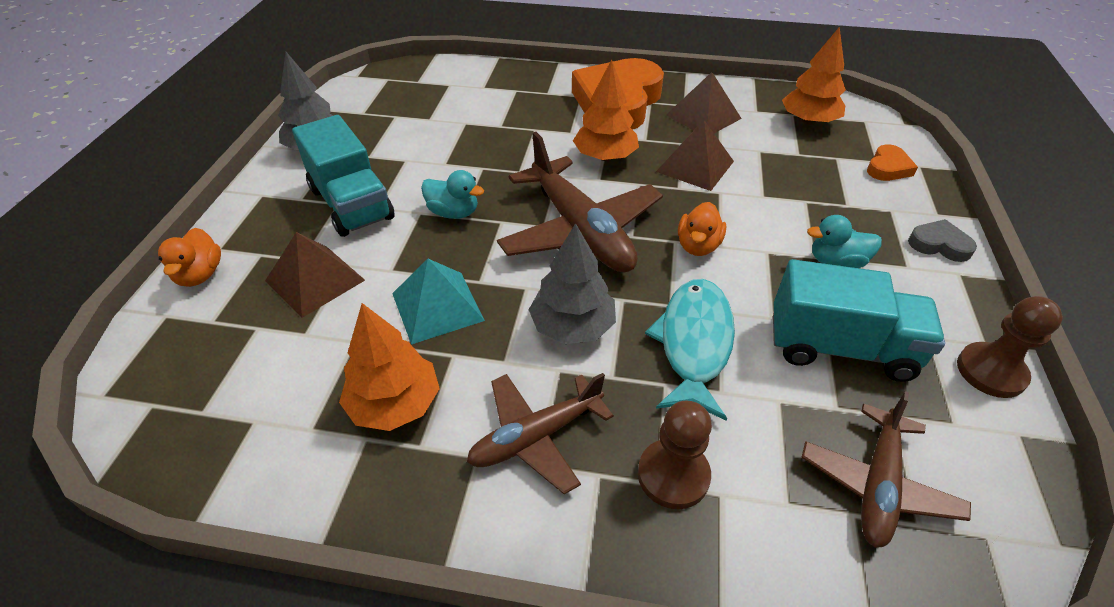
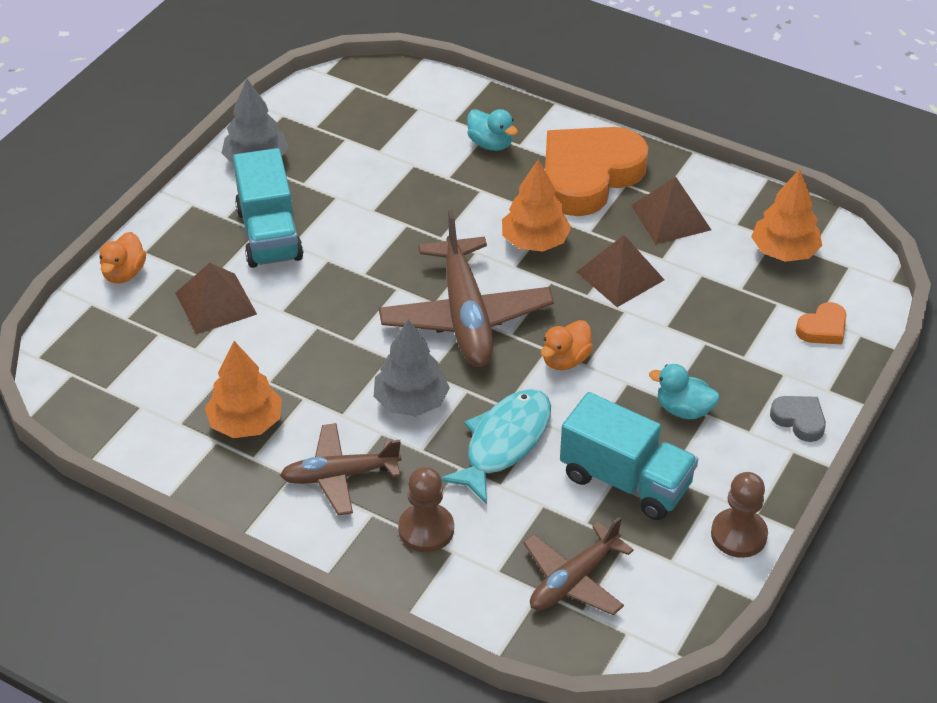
camera: 20 degrees right, 0 degrees up
(437, 306) = (307, 354): turquoise pyramid -> none
(453, 212) = (358, 267): turquoise duck -> turquoise duck (490, 144)

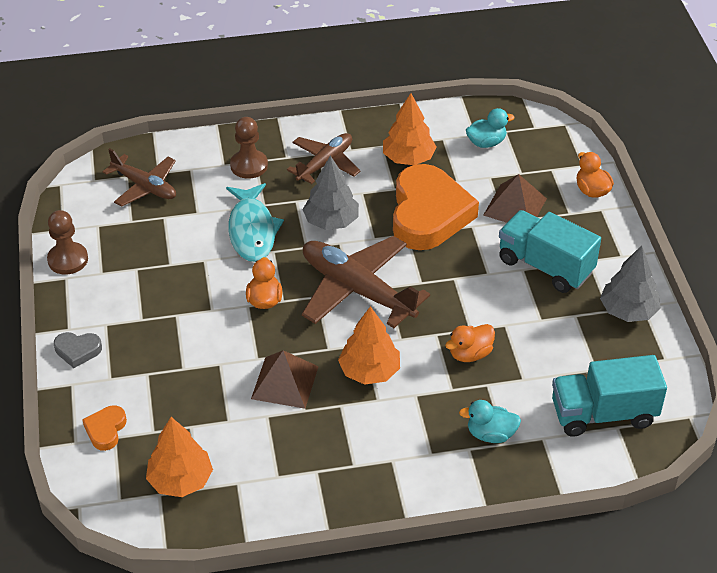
camera: 140 degrees right, 0 degrees up
(432, 205) = (470, 354): none -> orange duck
(573, 580) = (145, 187): brown plane -> brown plane turned 120 degrees clockwise
(589, 176) = (388, 453): orange heart -> orange heart (428, 214)
(625, 480) = (160, 251): turquoise truck -> turquoise truck (603, 414)
(671, 217) = (291, 456): brown pyramid -> none
(684, 409) = (159, 313): turquoise duck -> turquoise duck (486, 142)

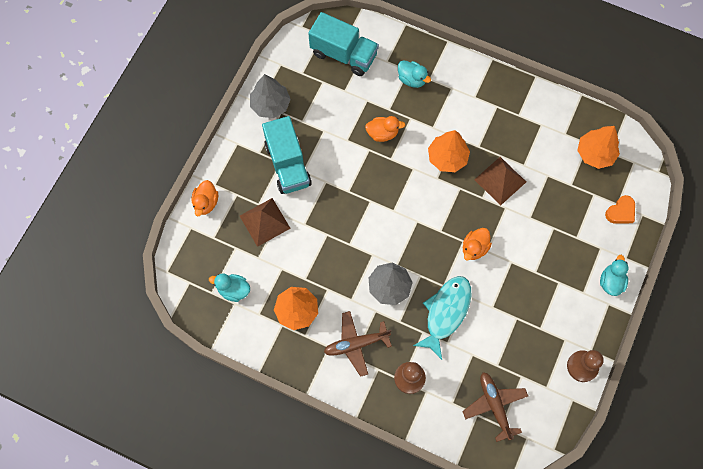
camera: 145 degrees left, 25 degrees up
(77, 351) = (611, 281): grey heart -> turquoise duck
(357, 290) = (413, 220): brown plane -> none
(428, 214) = (323, 251): orange heart -> none

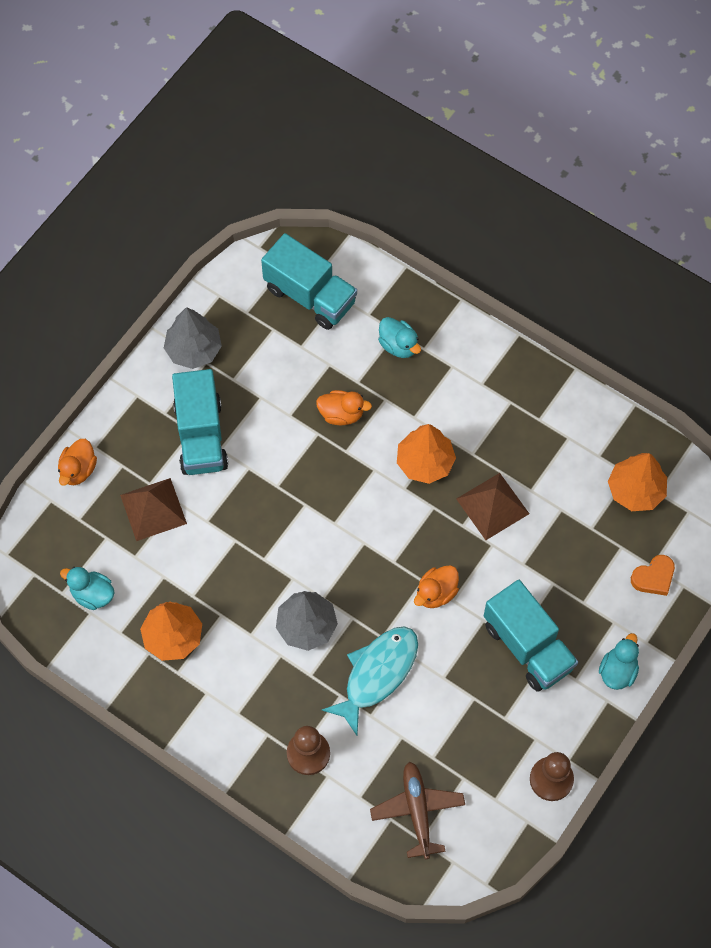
camera: 10 degrees right, 5 degrees down
(356, 344) = (244, 695): brown plane -> none
(545, 275) = (528, 646): none -> turquoise truck

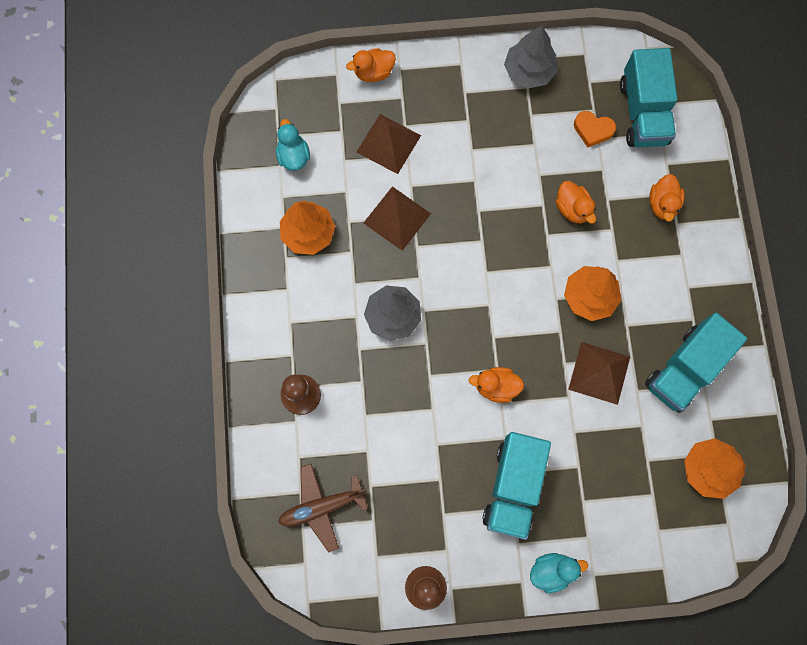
camera: 50 degrees right, 10 degrees up
(201, 436) = (469, 129): turquoise truck -> turquoise truck (685, 369)
(225, 555) = (397, 218): none -> brown pyramid
(377, 674) = (399, 395): turquoise fish -> none
(398, 345) = (662, 204): turquoise duck -> orange duck
(417, 810) = (322, 507): brown plane -> brown plane turned 150 degrees counterclockwise
(653, 577) = (650, 539): orange heart -> orange heart (593, 130)

